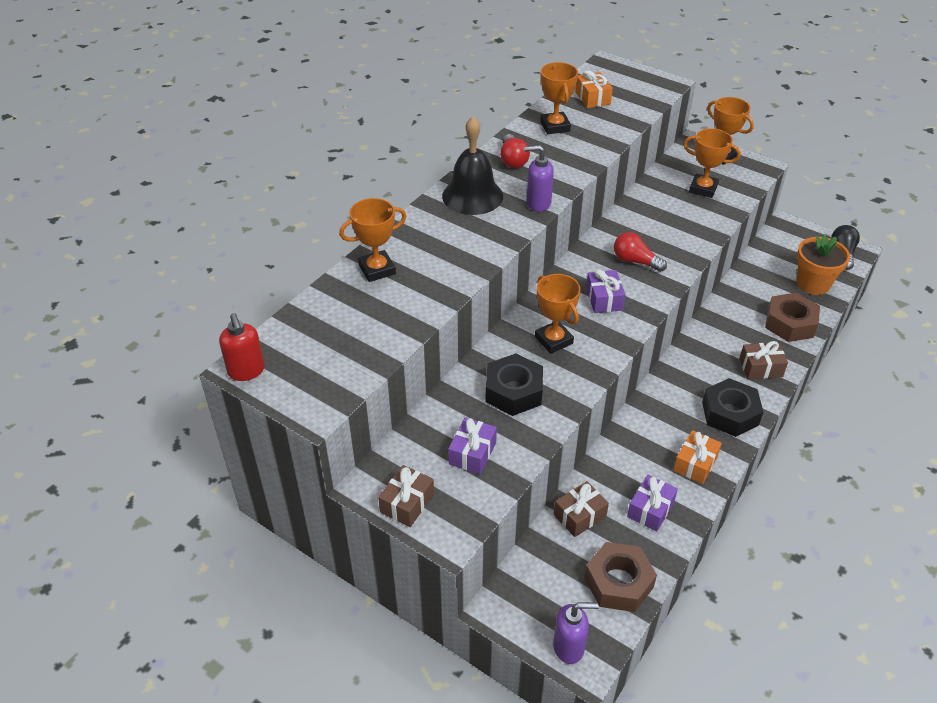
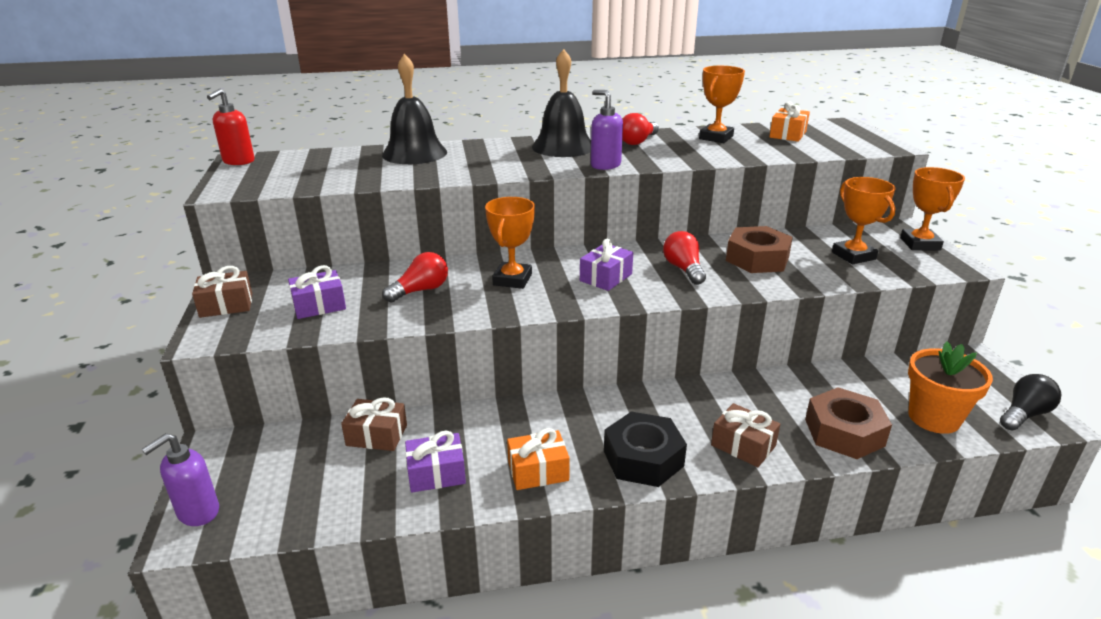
camera: 45 degrees right, 15 degrees down
(377, 269) = (414, 153): orange trophy -> black bell
(513, 391) = (420, 290): black nut -> red light bulb
(569, 647) = (198, 512): purple soap dispenser -> purple soap dispenser turned 90 degrees clockwise
(618, 582) = (313, 502): brown nut -> brown nut (757, 259)

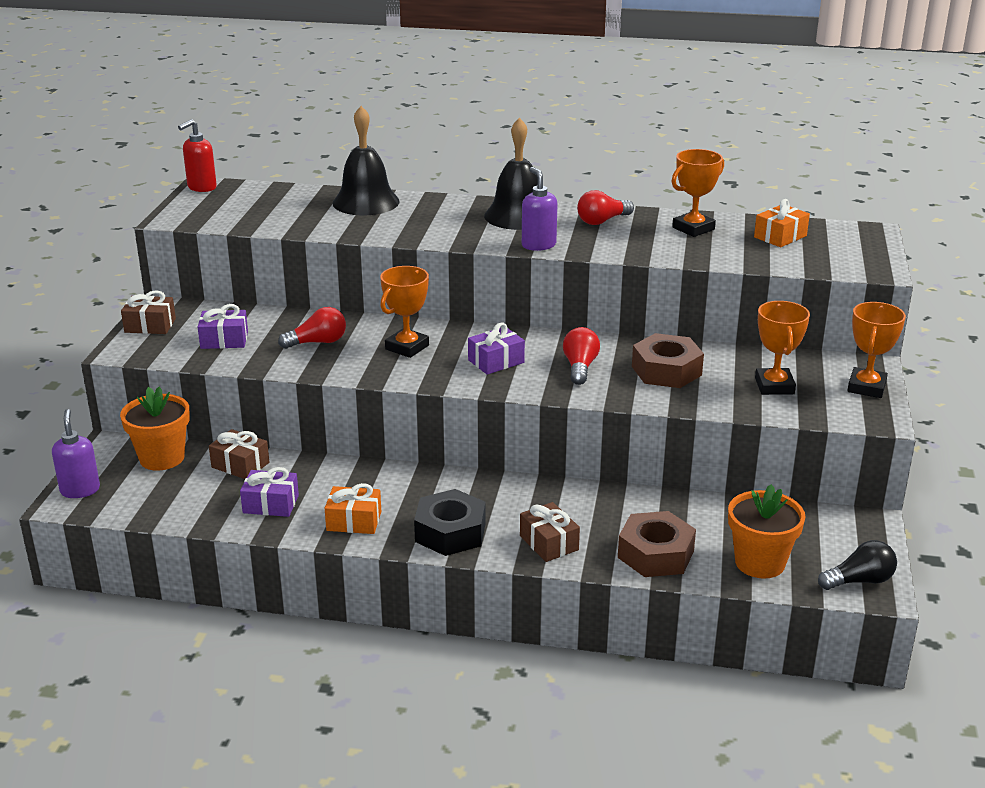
camera: 20 degrees right, 0 degrees up
(198, 512) = (80, 490): purple soap dispenser -> purple soap dispenser turned 105 degrees clockwise
(283, 448) = (162, 458): none -> orange flower pot

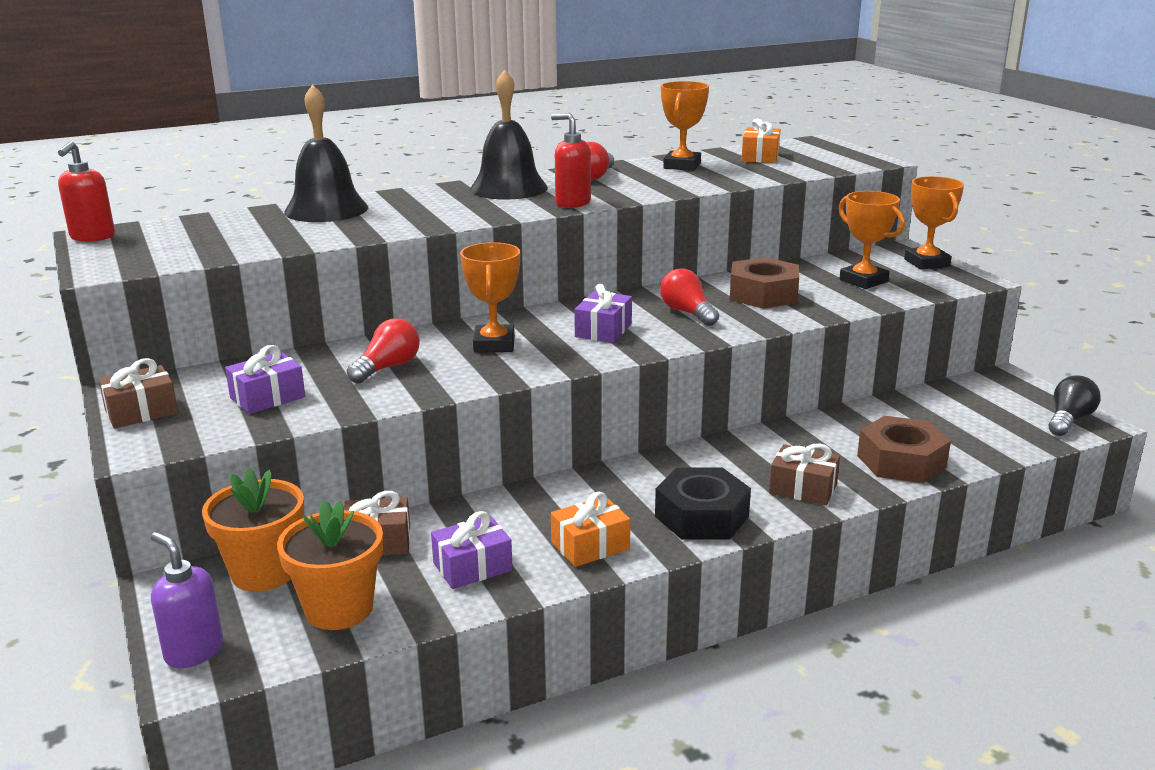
camera: 35 degrees left, 5 degrees down
(538, 245) = (572, 203): purple soap dispenser -> red soap dispenser
(759, 563) = (984, 436): orange flower pot -> orange flower pot (339, 609)

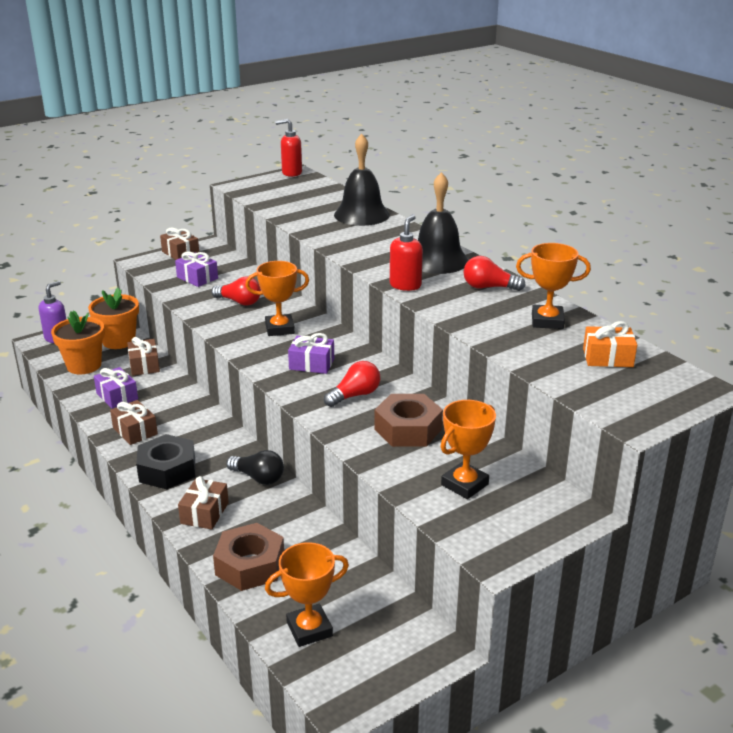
camera: 80 degrees right, 5 degrees up
(590, 546) = (135, 431): orange gift -> brown gift
(926, 263) = (539, 529): orange trophy -> orange trophy (309, 629)
(1068, 420) = (346, 688): black light bulb -> black light bulb (258, 478)

